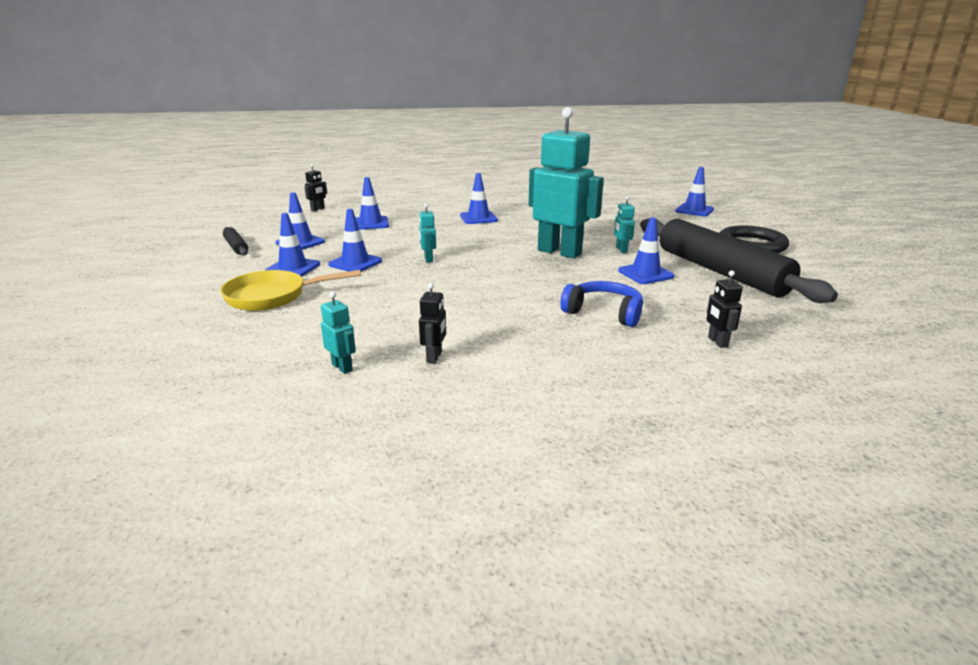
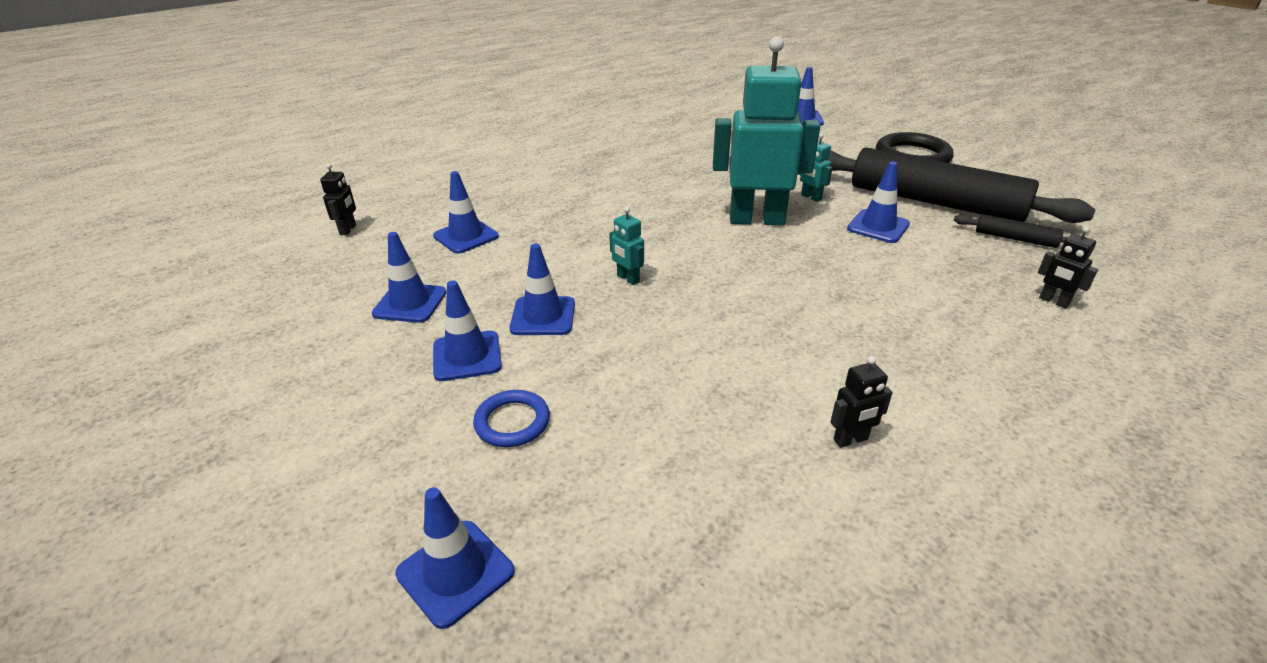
camera: 30 degrees left, 10 degrees up
(236, 247) = (315, 344): black rolling pin -> black rolling pin (1015, 239)
(273, 296) = (512, 422): yellow pan -> blue ring
(342, 367) = (777, 508): turquoise robot -> none
(434, 357) = (851, 440): black robot -> black robot turned 90 degrees clockwise
(478, 218) = (594, 189): blue traffic cone -> blue traffic cone (455, 572)
(604, 313) = (916, 298): blue headphones -> none

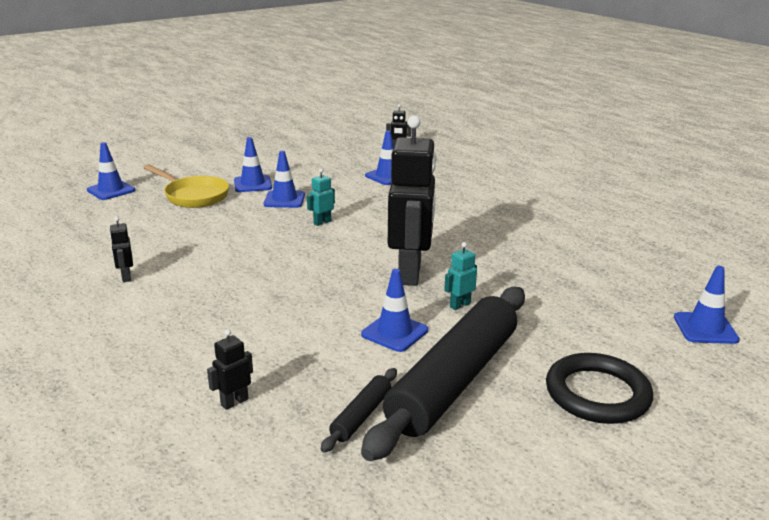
camera: 90 degrees right, 10 degrees down
(410, 303) = (309, 169): blue traffic cone -> none
(512, 422) = (193, 196): blue ring -> yellow pan
(756, 220) = (410, 273): turquoise robot -> black robot

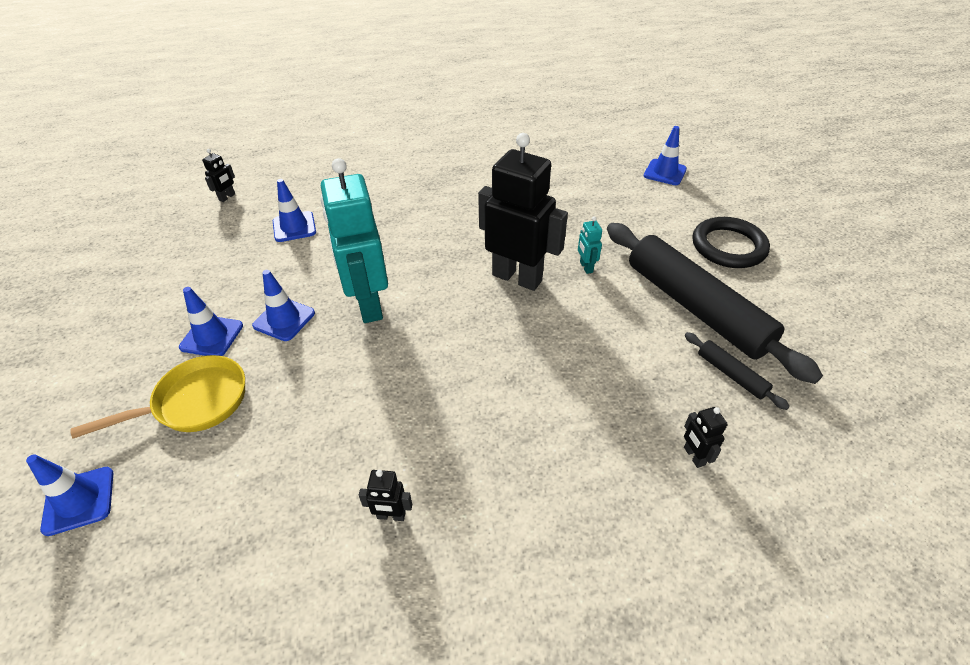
camera: 65 degrees left, 20 degrees up
(322, 222) = (368, 305): turquoise robot -> turquoise robot, size x2.49
(394, 332) = (614, 318): blue traffic cone -> none

